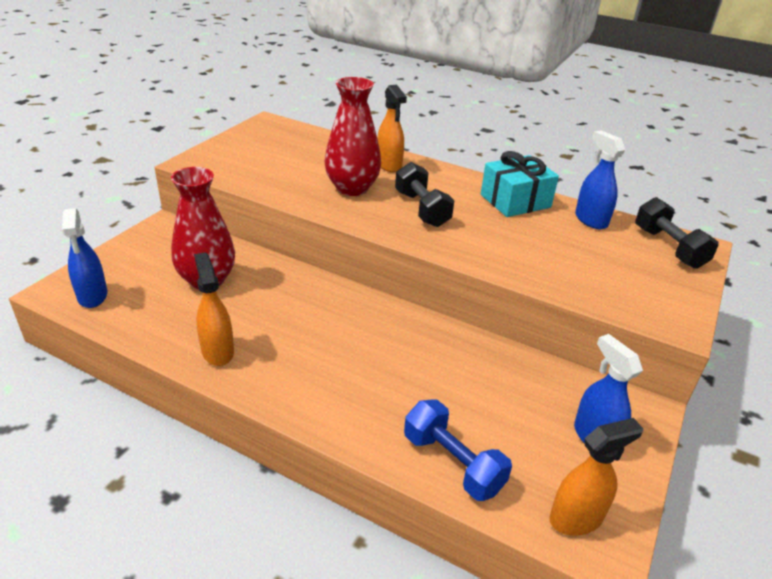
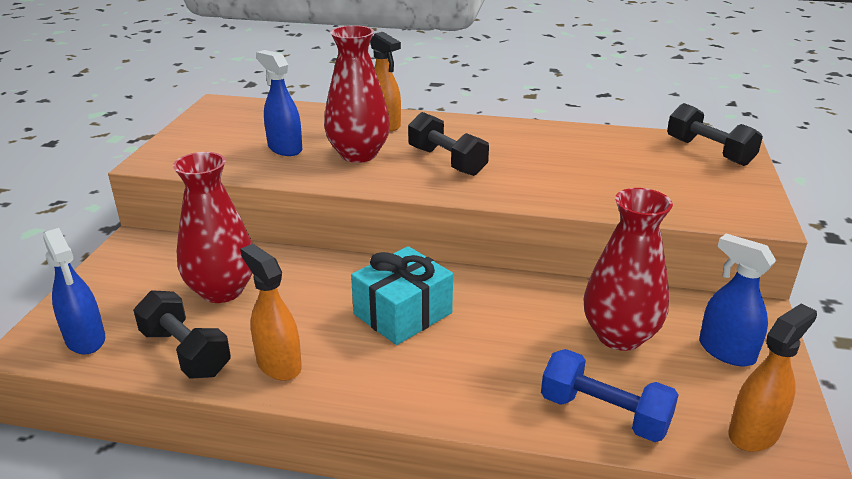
camera: 15 degrees left, 5 degrees down
(156, 324) = (185, 352): none -> black dumbbell
(506, 398) = (619, 336): none -> red vase
(515, 201) = (537, 136): turquoise gift -> turquoise gift (403, 313)
(590, 220) = (621, 140): blue spray bottle -> blue spray bottle (285, 148)

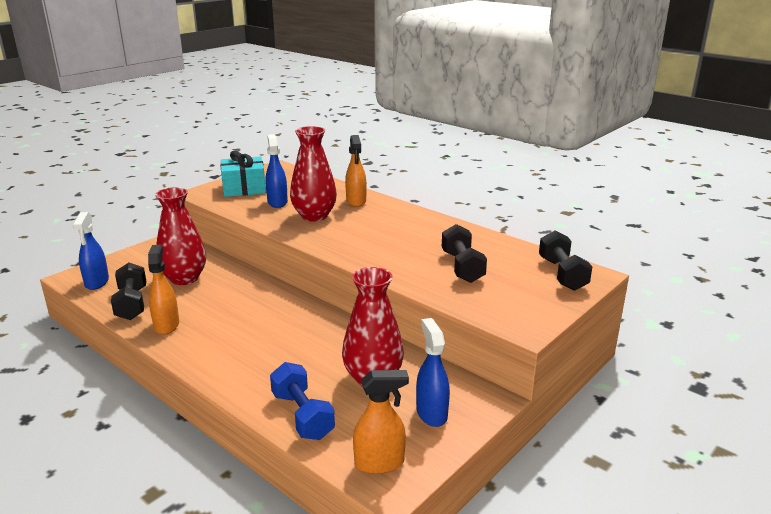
camera: 30 degrees right, 5 degrees down
(403, 313) = (261, 321): turquoise gift -> turquoise gift (244, 189)
(447, 161) = (362, 233): black dumbbell -> black dumbbell (462, 267)

